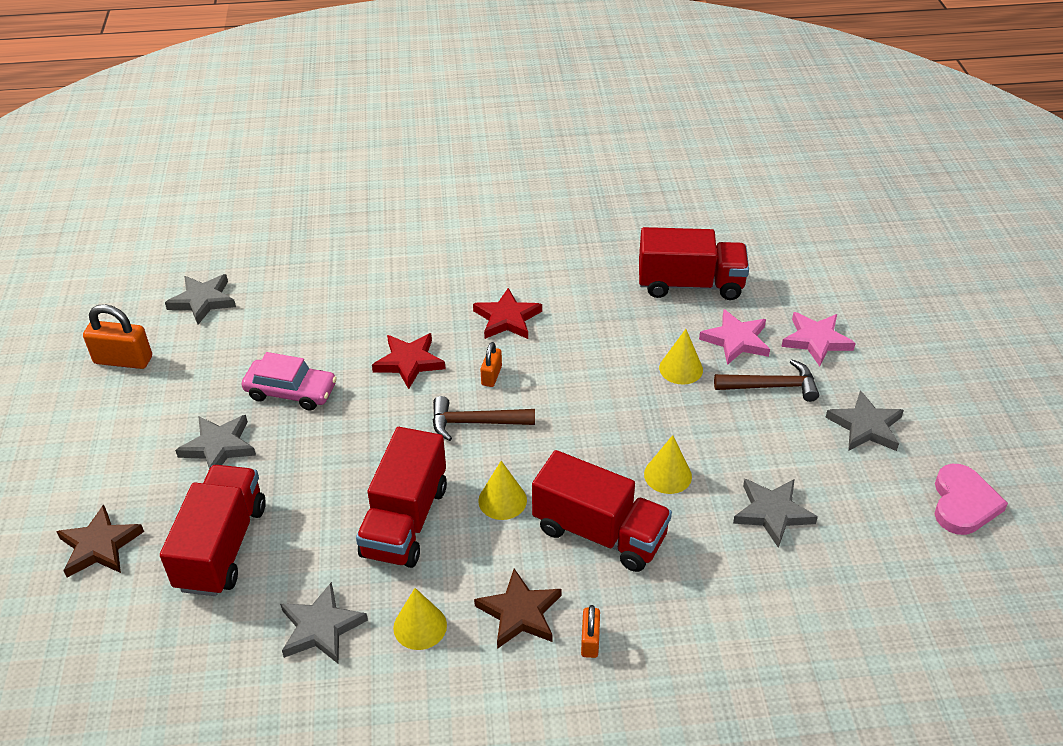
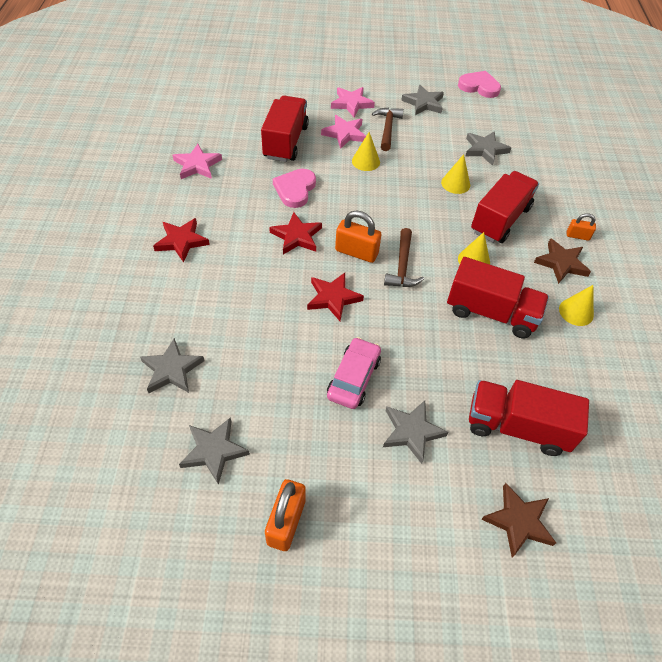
camera: 85 degrees left, 10 degrees up
(321, 627) = (582, 365): grey star -> grey star (172, 369)
(476, 230) = (181, 241): none -> red star
(491, 376) = (356, 252): orange padlock -> orange padlock, size x1.74
(594, 306) = (295, 189): none -> pink heart
(611, 217) = (197, 165): none -> pink star

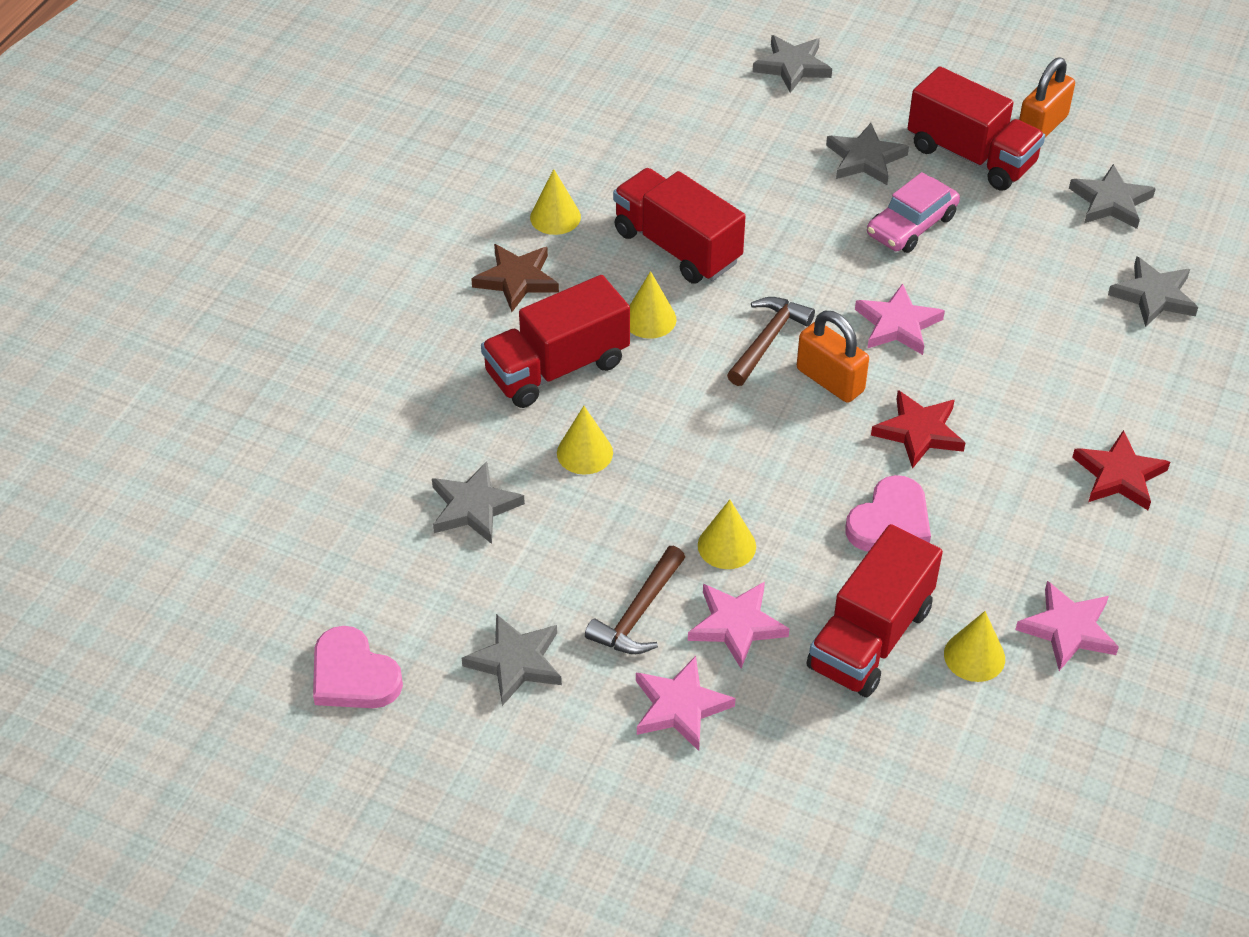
camera: 155 degrees left, 5 degrees down
(238, 146) = (974, 656): none -> yellow cone
(333, 298) = (897, 324): red star -> pink star
(517, 427) = (736, 131): red truck -> red truck (971, 156)
(518, 521) = (792, 66): brown star -> grey star
(577, 236) = (452, 310): orange padlock -> none

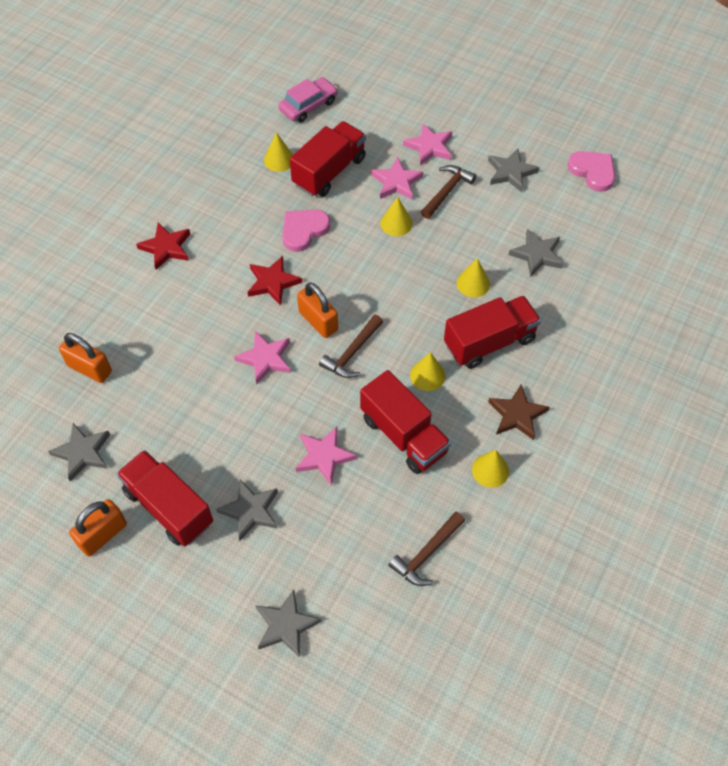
camera: 175 degrees left, 10 degrees up
(634, 133) = (426, 554): none -> brown hammer
(911, 225) = (233, 442): pink car -> pink car (308, 106)
(1068, 629) = (227, 169): pink star -> pink star (324, 456)
(1154, 296) = (89, 368): grey star -> orange padlock

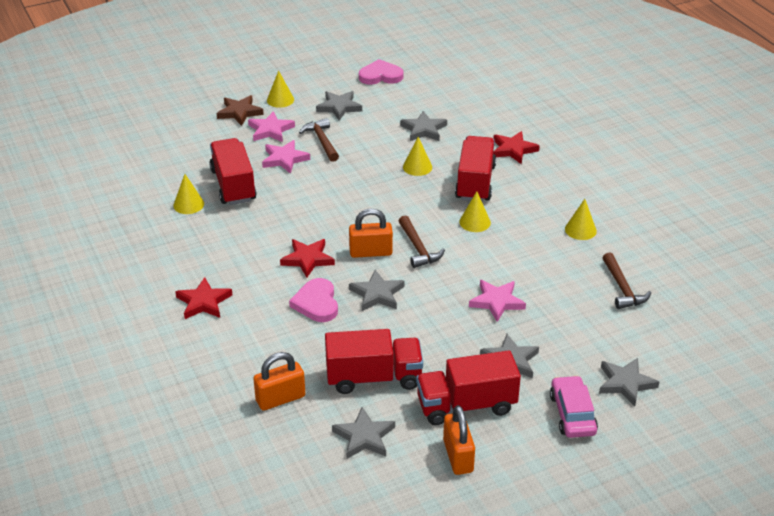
camera: 55 degrees left, 20 degrees down
(265, 359) = (377, 294): pink star -> grey star
(303, 230) = (275, 222): pink heart -> pink heart (316, 303)
(308, 106) = (153, 166): pink car -> pink car (572, 414)
(396, 223) = (323, 176): yellow cone -> yellow cone (280, 100)
(403, 435) = (515, 255): red truck -> red truck (374, 378)
(517, 415) = (547, 198): brown star -> brown star (239, 112)
(572, 344) = (513, 150): none -> red star

